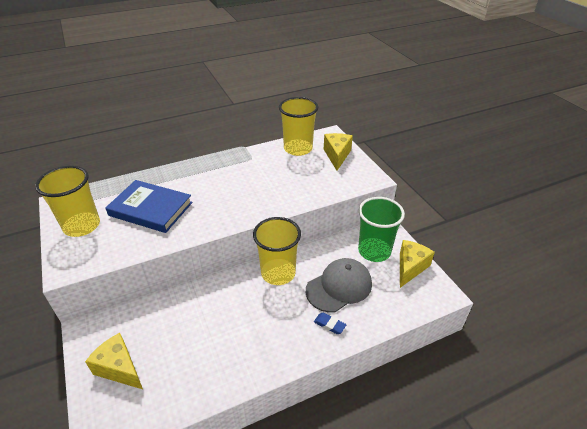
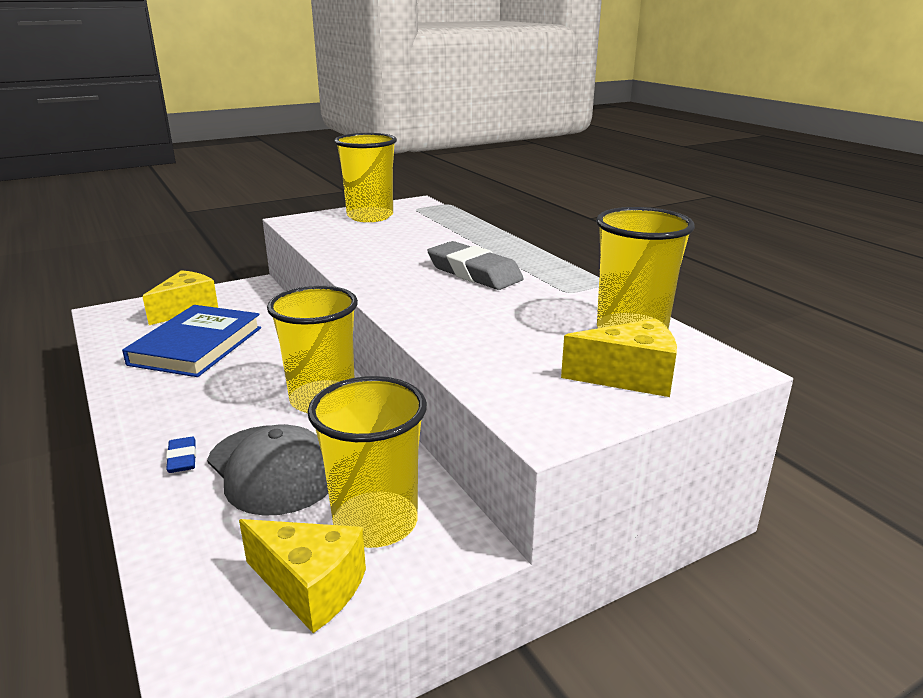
camera: 85 degrees right, 15 degrees down
(151, 209) = (405, 241): blue book -> blue book (197, 346)
(217, 184) = (474, 273): none -> grey eraser
(329, 324) = (182, 458): blue eraser -> blue eraser turned 45 degrees counterclockwise
(374, 251) = (375, 523): green cup -> yellow cup

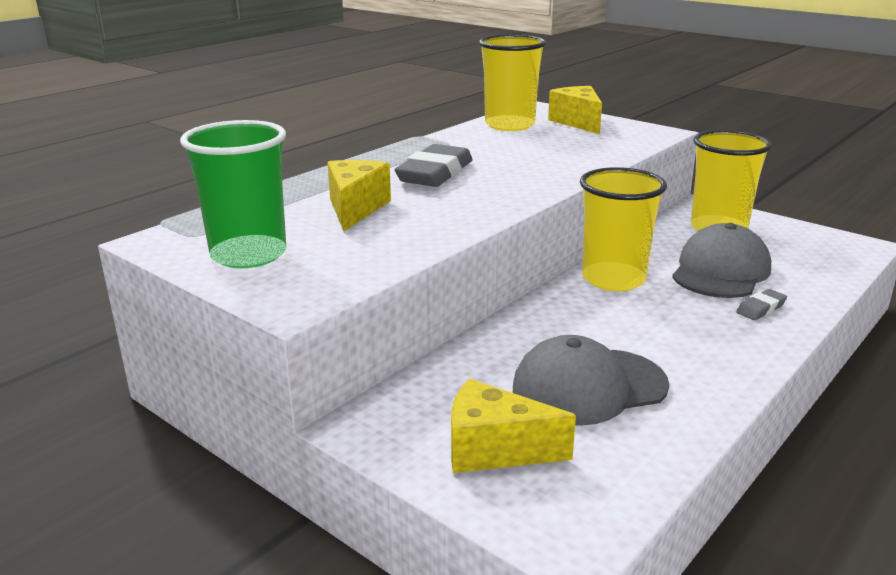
camera: 110 degrees left, 0 degrees up
(182, 458) = (761, 308): blue eraser -> grey eraser
(197, 346) = (588, 387): blue book -> grey cap
(310, 587) = (786, 232): yellow cheese -> yellow cheese (355, 208)
(370, 216) = (248, 254): yellow cup -> green cup

